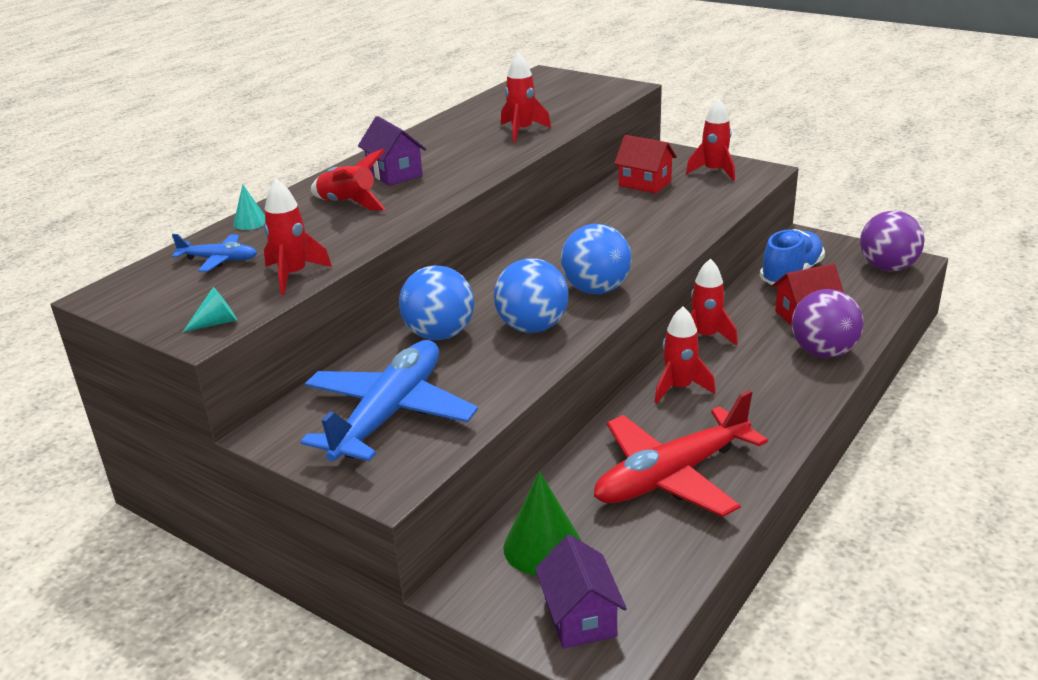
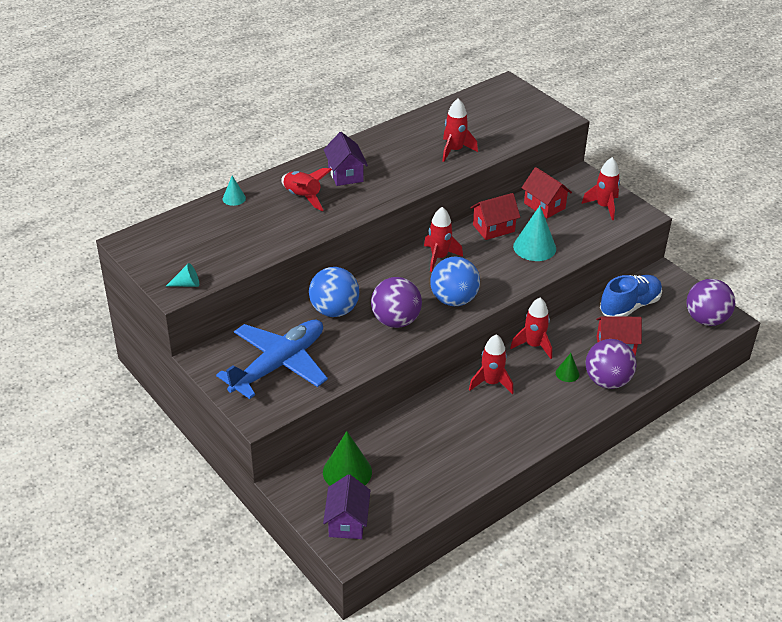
camera: 15 degrees right, 10 degrees up
(219, 260) = (204, 229): blue plane -> none
(293, 275) = (244, 256): red rocket -> red rocket (439, 257)
(532, 327) = (395, 321): blue ball -> purple ball
(598, 214) = (493, 228): none -> red house
(661, 221) = (534, 247): none -> turquoise cone
(672, 476) = (449, 447): red plane -> none
(768, 355) = (567, 373): none -> green cone

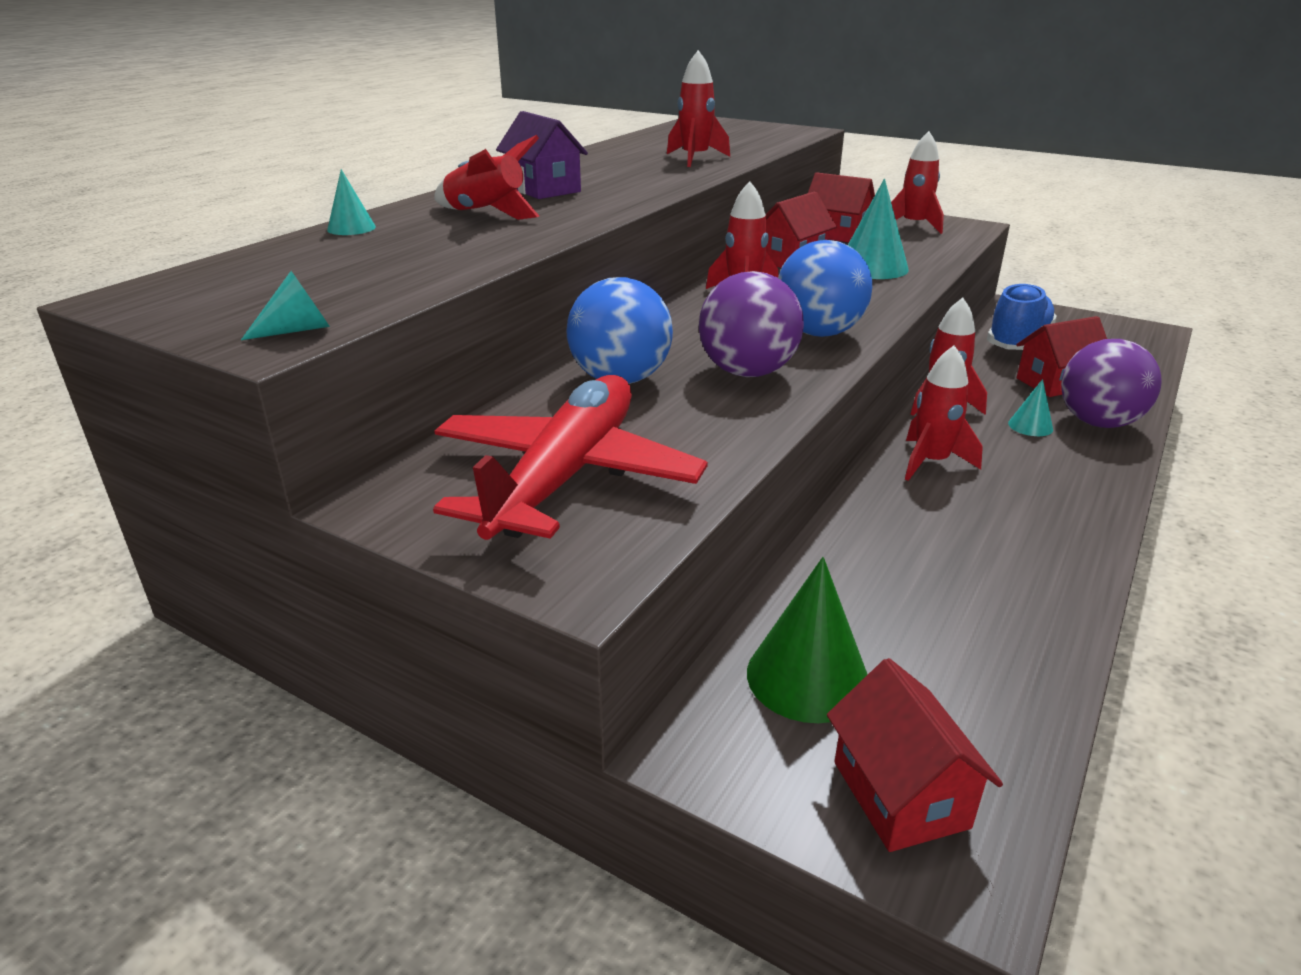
camera: 20 degrees left, 10 degrees down
(278, 365) = (566, 477): blue plane -> red plane
(347, 522) = (900, 794): purple house -> red house
(567, 373) = (1030, 426): green cone -> turquoise cone
(706, 319) = (1128, 336): purple ball -> none

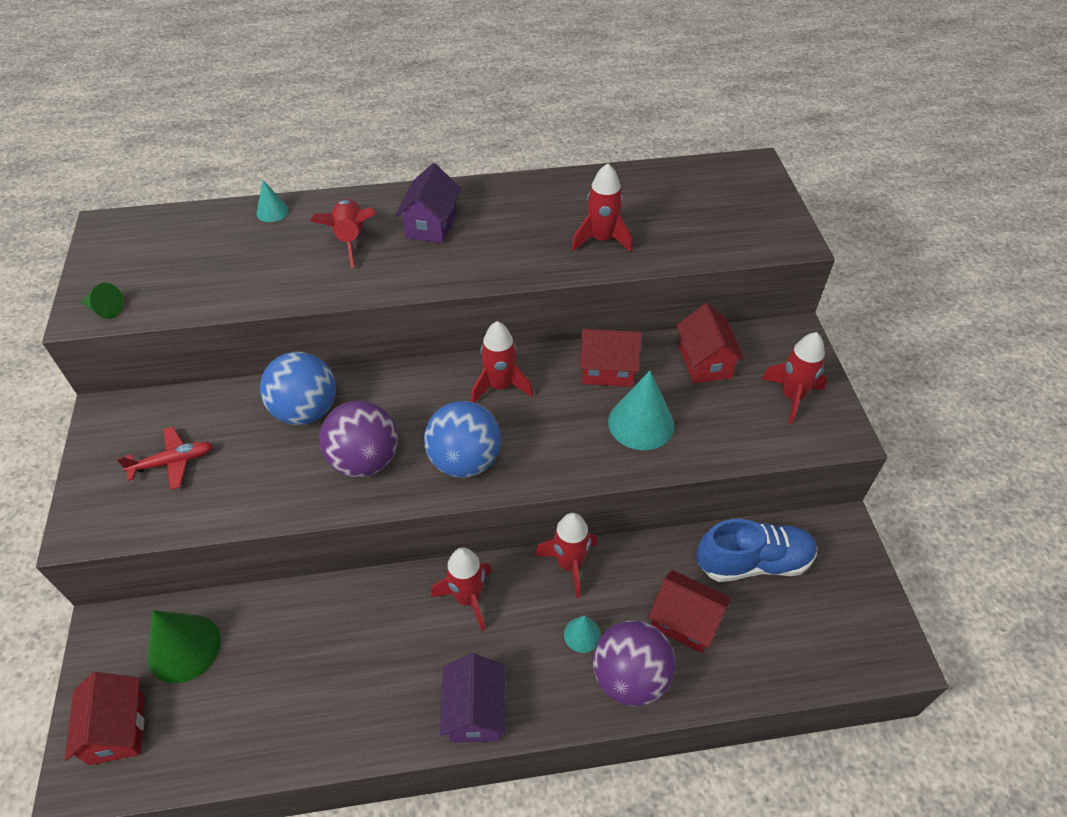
camera: 50 degrees right, 20 degrees up
(297, 330) = (105, 310): turquoise cone -> green cone
(566, 477) = (172, 462): red plane -> red plane, size x0.47
(900, 794) = (117, 729): red house -> red house turned 45 degrees counterclockwise
(1081, 505) = (475, 711): none -> purple house

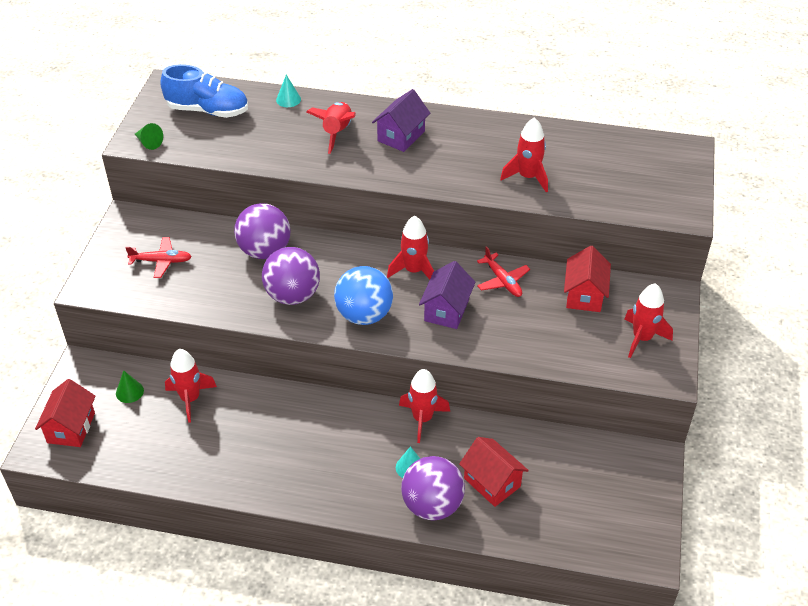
camera: 20 degrees right, 5 degrees down
(184, 648) = (129, 392): green cone -> green cone, size x0.53
(306, 410) = (265, 251): blue ball -> purple ball
(468, 598) = (337, 419): red rocket -> red rocket (190, 399)
(475, 711) = (311, 491): purple house -> purple house (446, 310)
(607, 370) = (502, 281): red house -> red plane
(641, 423) = (509, 325): turquoise cone -> none
(753, 562) = (567, 459): blue shoe -> blue shoe (208, 110)

